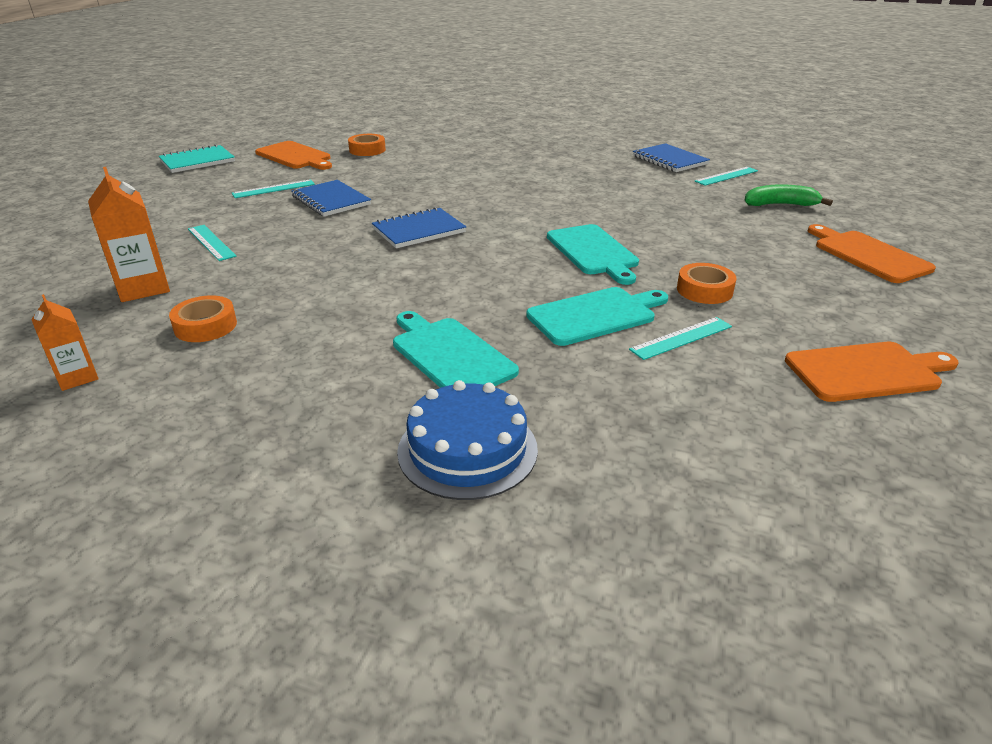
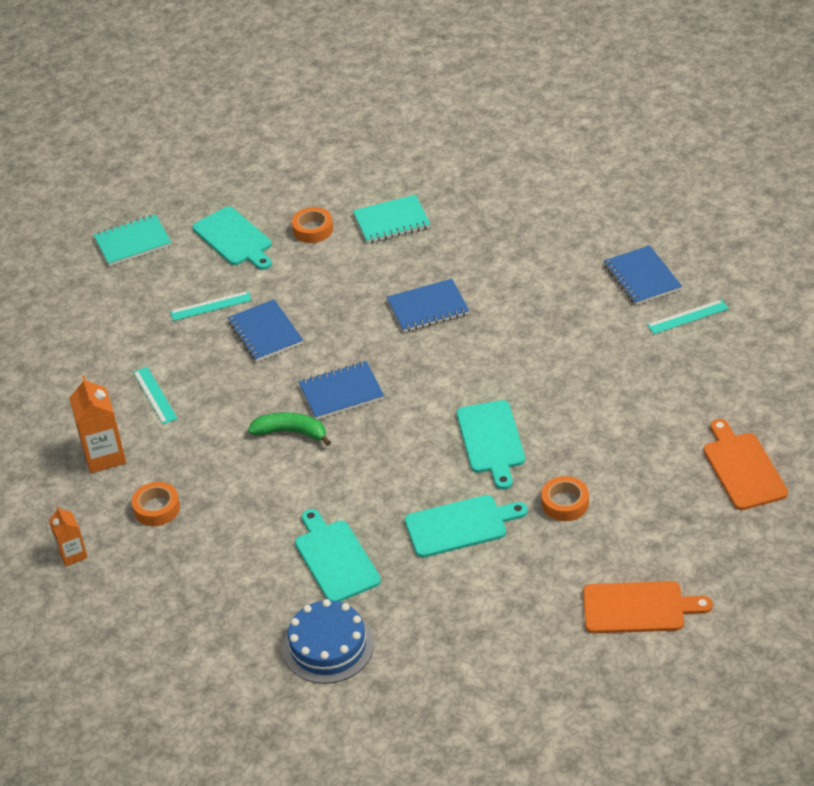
camera: 15 degrees right, 10 degrees up
(295, 156) = (234, 238): orange cutting board -> turquoise cutting board
(436, 144) = (391, 221): none -> turquoise notebook
(487, 181) = (428, 308): none -> blue notebook
(681, 338) = (517, 558): turquoise ruler -> none
(780, 205) = (712, 377): green banana -> green banana (291, 432)

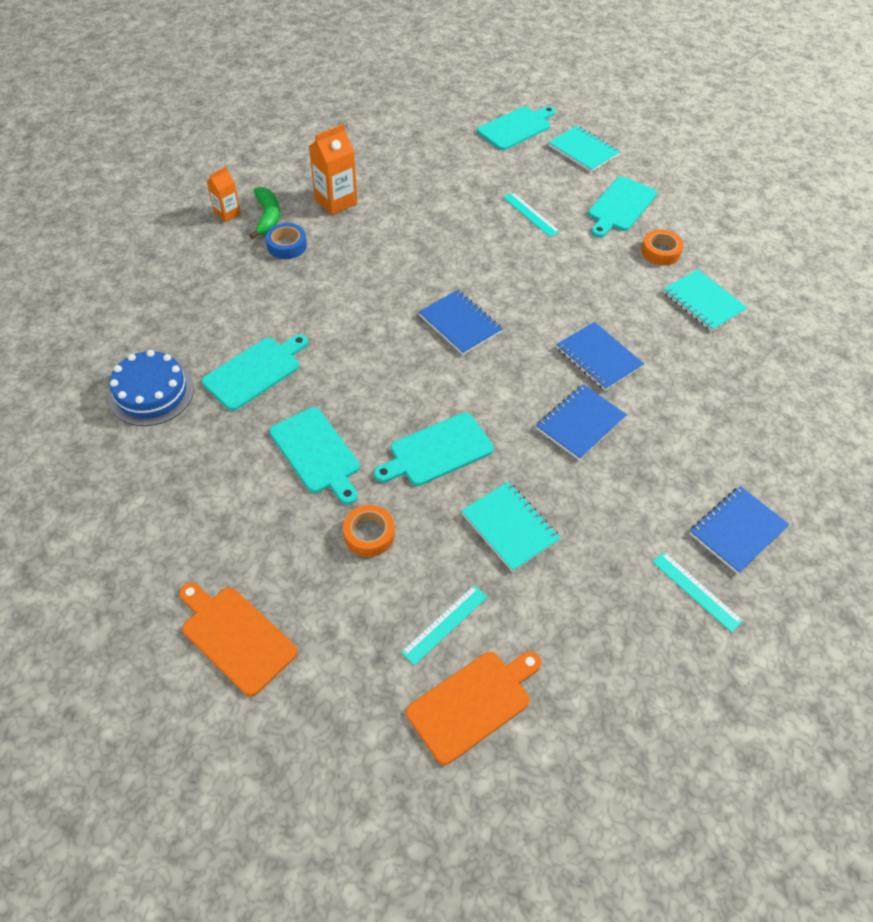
camera: 65 degrees right, 10 degrees up
(62, 283) = (516, 128): none -> turquoise cutting board
(154, 395) = (412, 210): turquoise ruler -> turquoise ruler (444, 624)
(157, 508) = (287, 245): orange tape -> blue tape
(265, 333) = (513, 255): blue notebook -> blue notebook (580, 423)
(291, 432) = (399, 303): green banana -> green banana (267, 217)
(590, 410) = (510, 527): none -> turquoise notebook
(638, 608) = (236, 636): orange cutting board -> orange cutting board turned 150 degrees clockwise

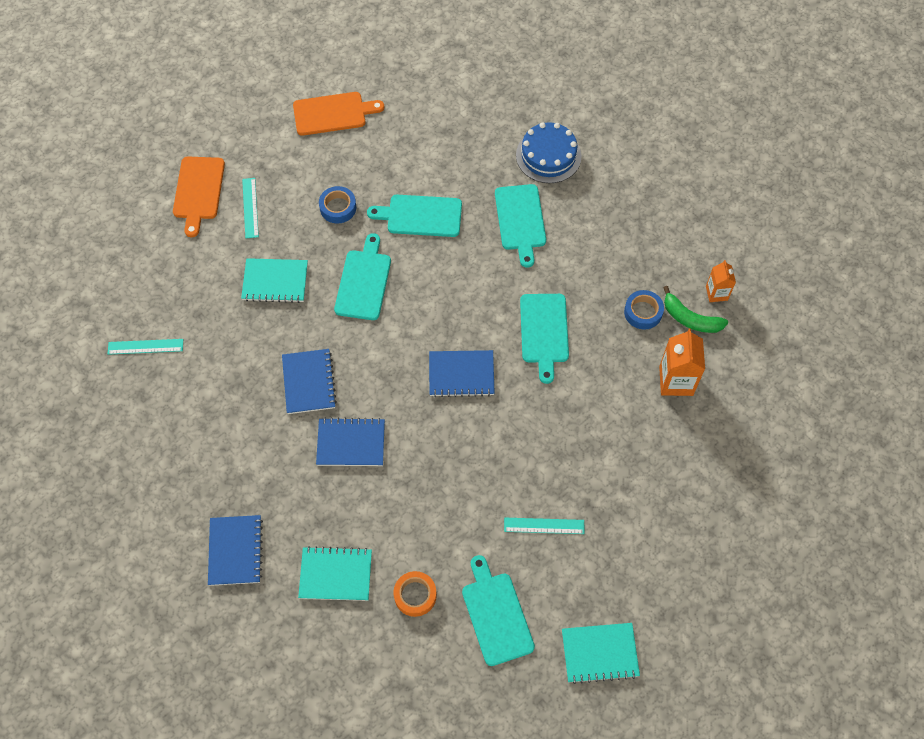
camera: 130 degrees right, 10 degrees up
(369, 534) = (338, 207): orange tape -> blue tape
(516, 128) = (682, 618): turquoise cutting board -> turquoise cutting board (544, 332)
(737, 530) = (154, 405): blue notebook -> blue notebook (235, 551)

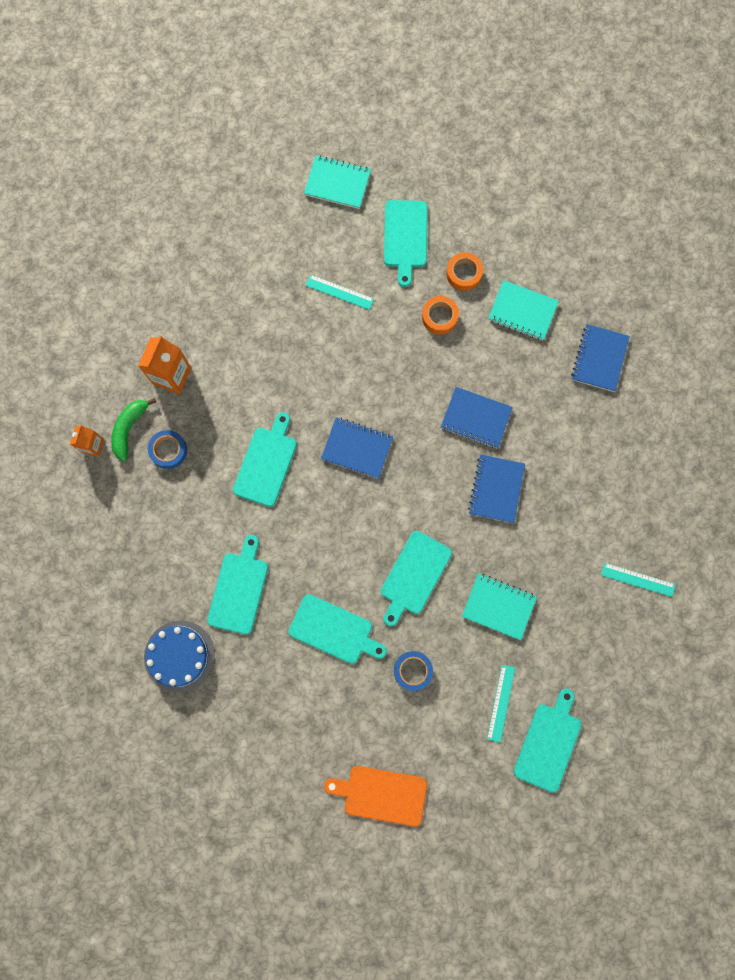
camera: 160 degrees left, 15 degrees up
(198, 191) = (549, 743): orange cutting board -> turquoise cutting board
(425, 536) = (439, 317): none -> orange tape
(690, 318) = (129, 429): green banana -> green banana turned 120 degrees counterclockwise

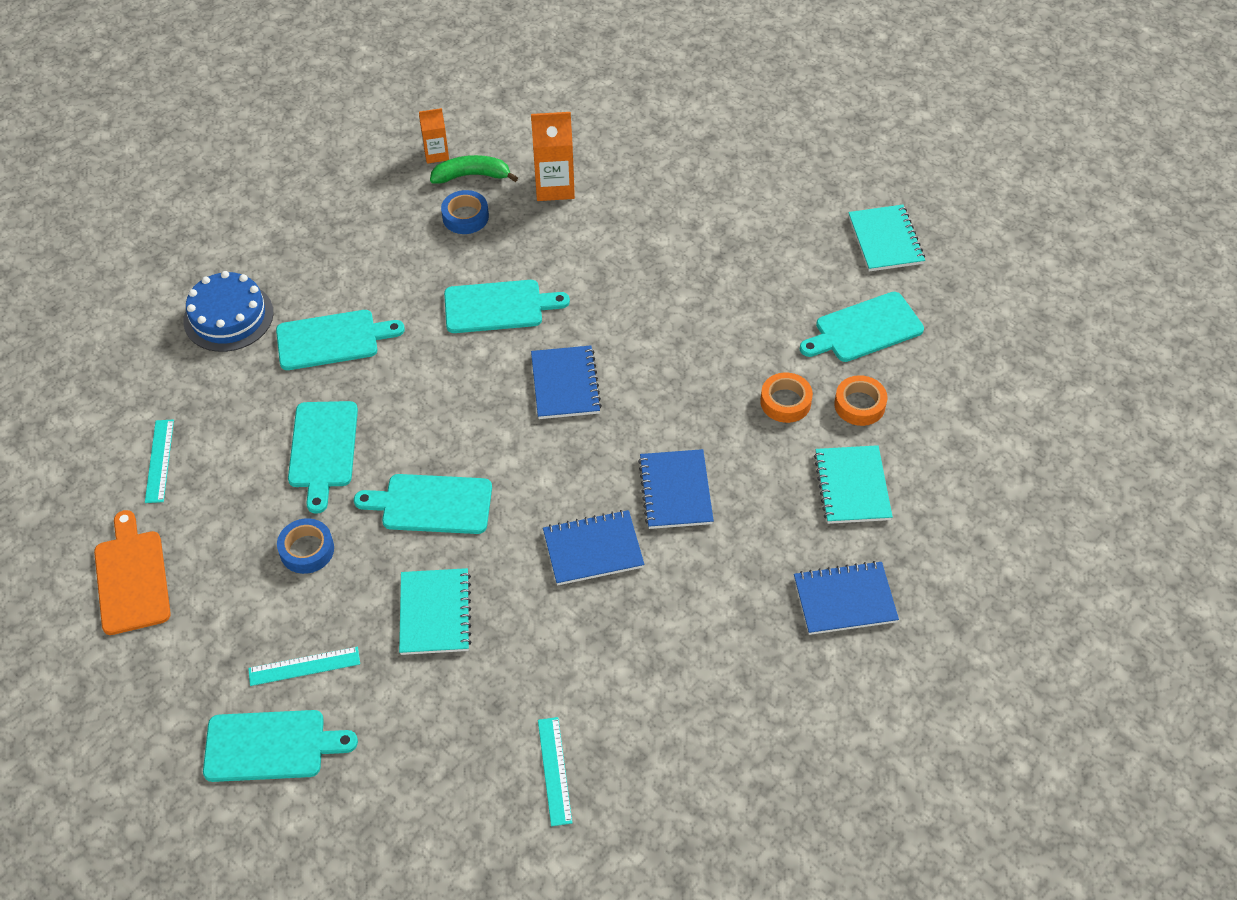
camera: 65 degrees right, 25 degrees down
(339, 292) = (751, 293): turquoise ruler -> turquoise ruler (160, 461)

